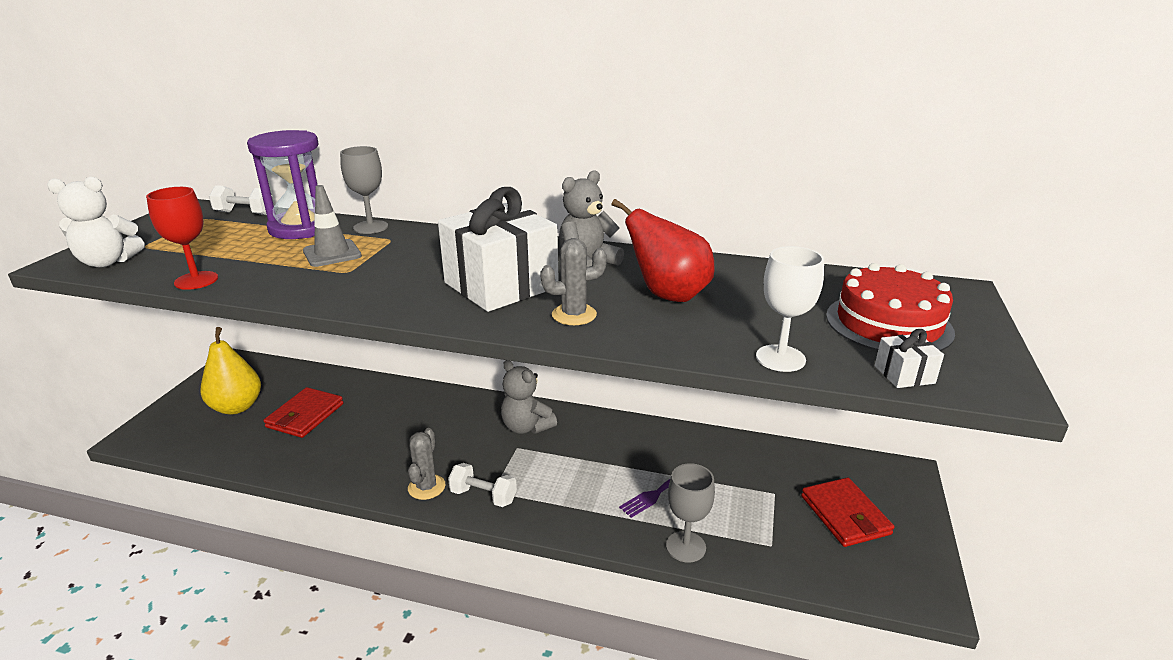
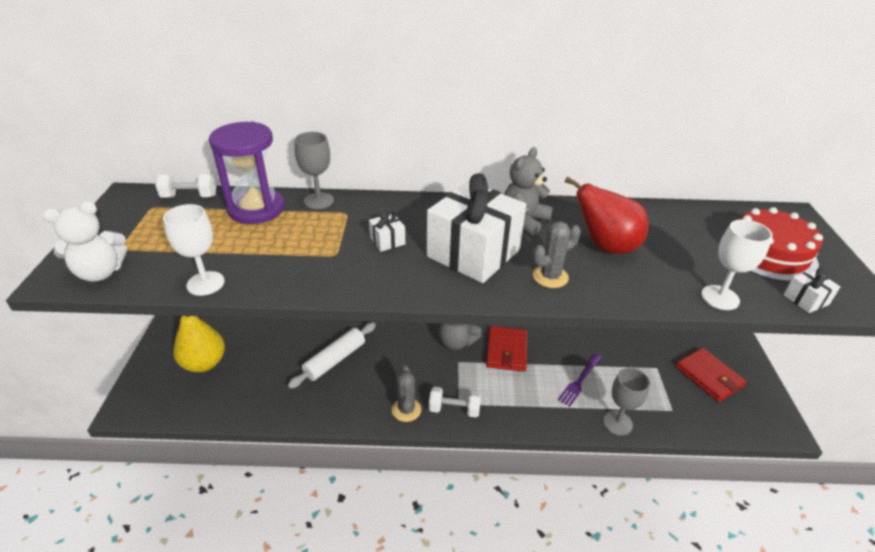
camera: 15 degrees left, 10 degrees up
(196, 280) = (205, 283): red goblet -> white goblet
(305, 415) = (270, 361): red wallet -> red wallet (506, 351)
(332, 253) = (307, 236): grey traffic cone -> none
(375, 424) = (335, 360): none -> white rolling pin
(413, 266) = (387, 241): none -> white gift

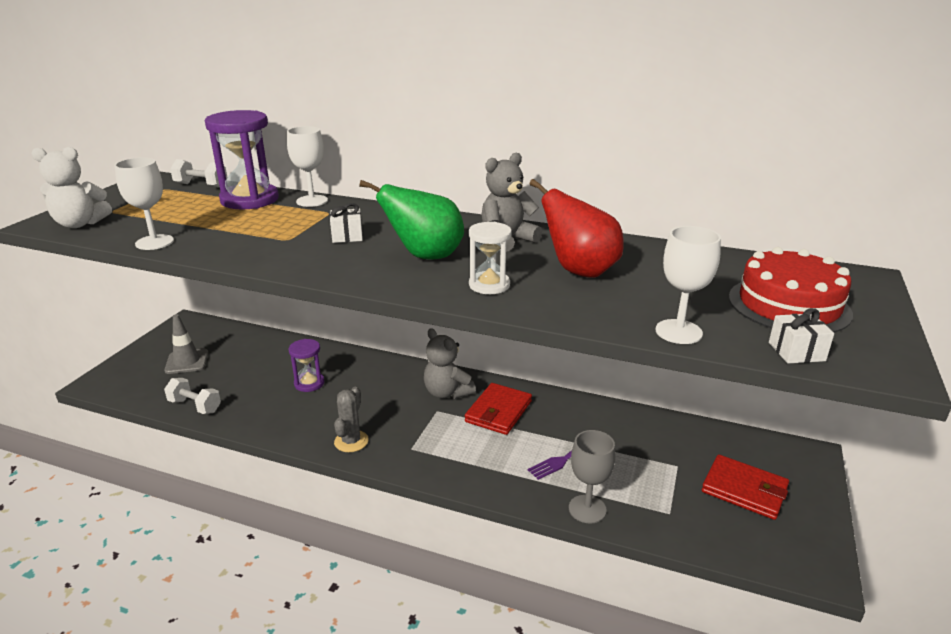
camera: 20 degrees right, 10 degrees down
(204, 363) = (187, 362): yellow pear -> grey traffic cone
(318, 201) = (312, 201): grey goblet -> white goblet
(335, 360) = (309, 383): white rolling pin -> purple hourglass
(454, 409) = (402, 452): white dumbbell -> white dumbbell (195, 406)
(473, 253) = (425, 256): white gift -> green pear
(550, 277) = (489, 285): grey cactus -> white hourglass
(709, 376) = (744, 490): red wallet -> red wallet turned 45 degrees counterclockwise

